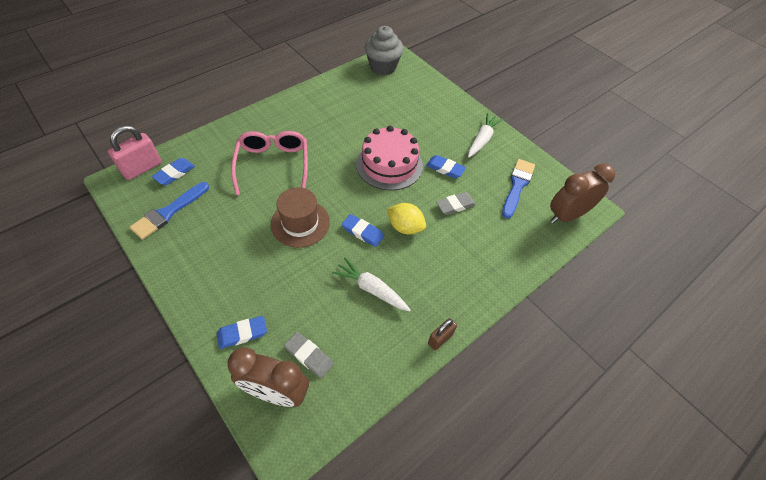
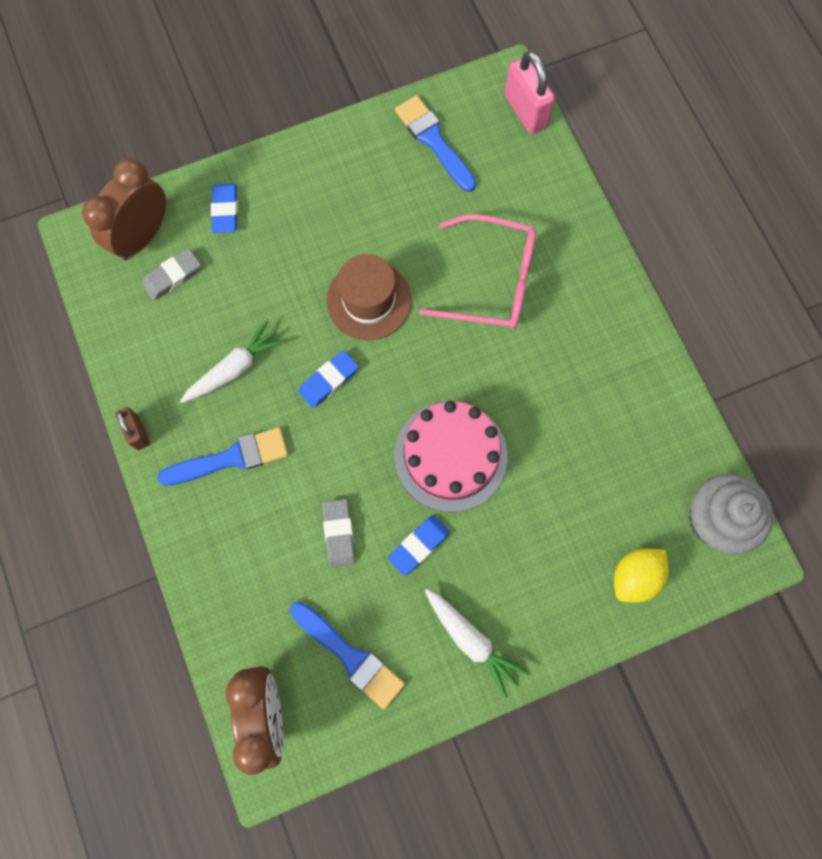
camera: 110 degrees right, 20 degrees up
(174, 173) = (505, 150): blue eraser -> none
(405, 227) = (320, 442): yellow lemon -> yellow lemon (634, 576)
(434, 273) = (231, 458): none -> blue brush

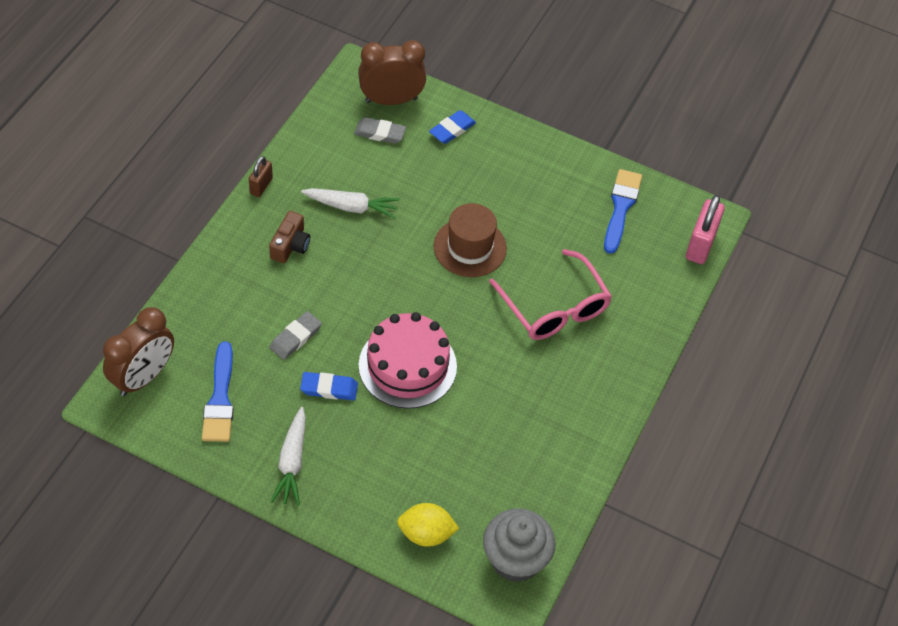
camera: 45 degrees right, 20 degrees down
(231, 458) = (290, 245): blue brush -> brown camera
(328, 380) = (393, 262): blue eraser -> none

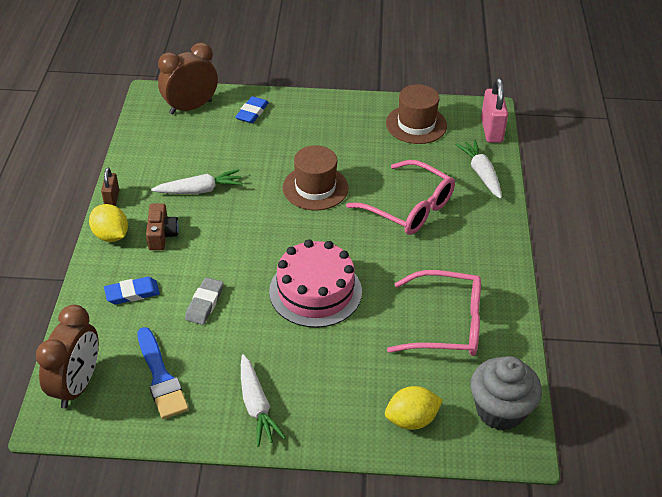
camera: 20 degrees left, 10 degrees down
(242, 228) = (111, 235): none -> yellow lemon
(329, 388) = (257, 333): blue eraser -> blue eraser (132, 293)
(380, 133) = (194, 132): grey eraser -> none
(516, 451) = (446, 324): none -> pink glasses
(621, 207) = (416, 124): blue brush -> brown hat
(655, 295) = (481, 173): none -> white carrot

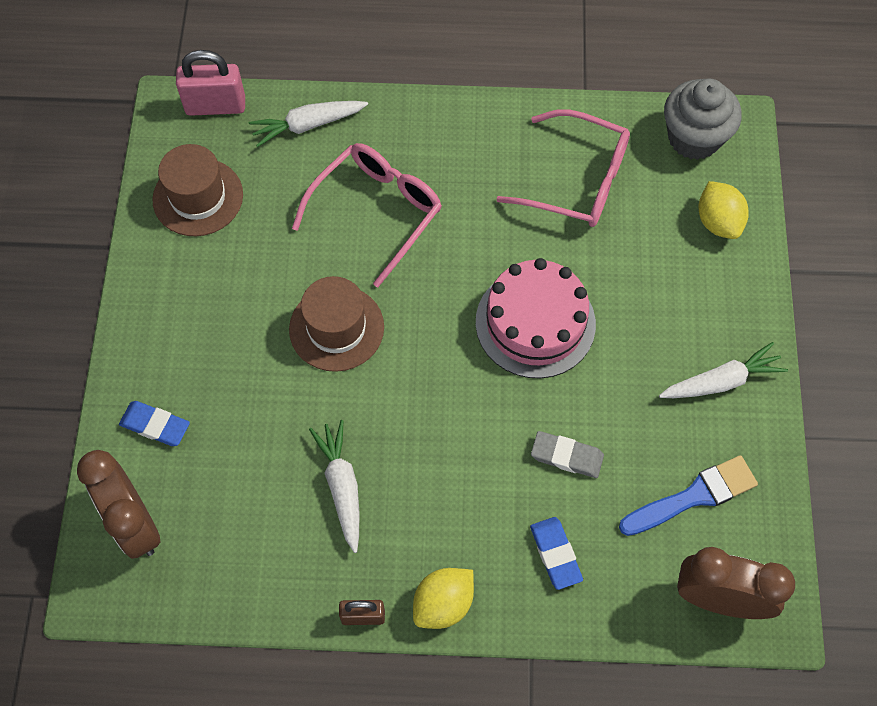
camera: 90 degrees left, 20 degrees up
(161, 234) = (439, 530): brown camera -> none
(446, 324) = (577, 180): pink glasses -> pink glasses turned 105 degrees clockwise

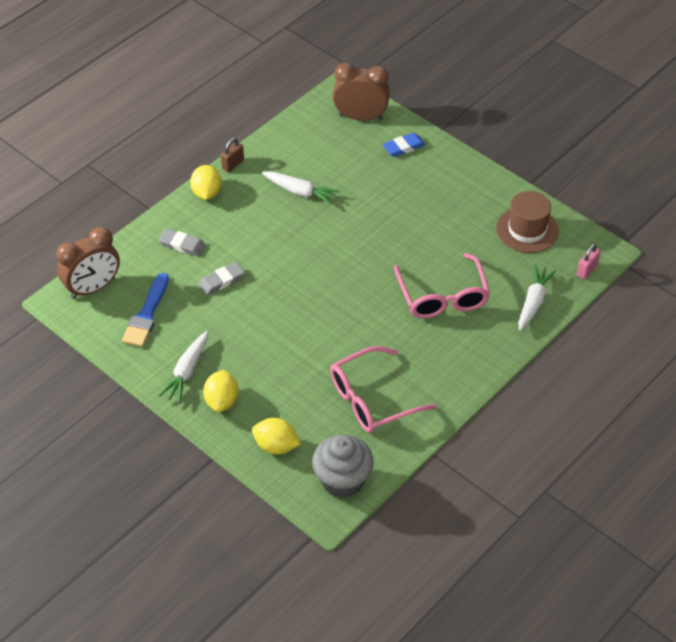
camera: 130 degrees right, 15 degrees down
(215, 106) = (587, 270): pink padlock -> pink padlock, size x0.59
(336, 328) = (387, 238): brown hat -> none
(535, 323) = (304, 318): pink cake -> none
(555, 554) = (182, 245): blue eraser -> grey eraser
(720, 315) = (222, 401): none -> yellow lemon

